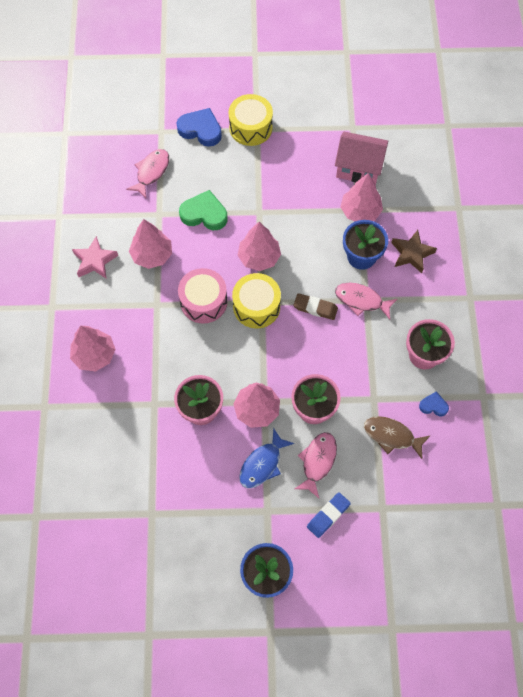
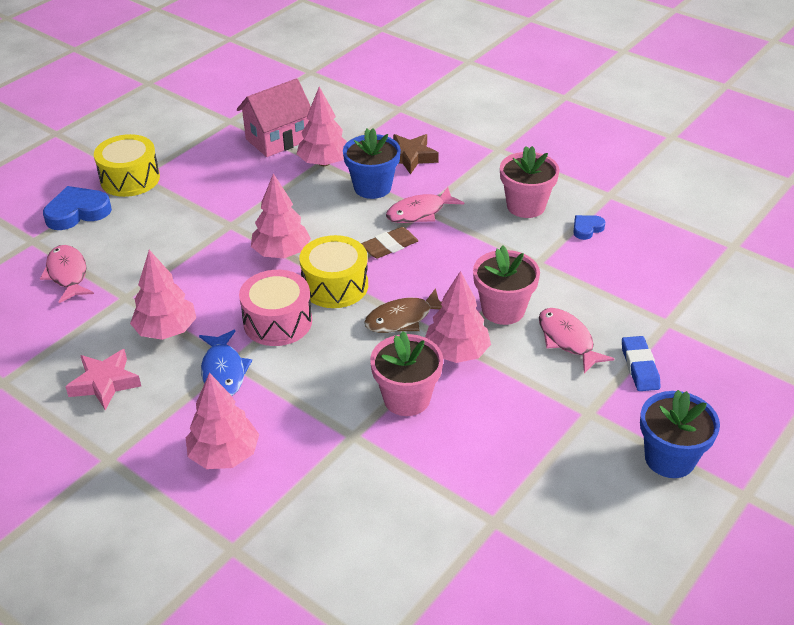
camera: 50 degrees left, 25 degrees down
(204, 214) = (176, 263): green heart -> none
(262, 464) = (527, 385): blue fish -> blue fish (223, 371)
(391, 436) = (591, 272): brown fish -> brown fish (402, 319)

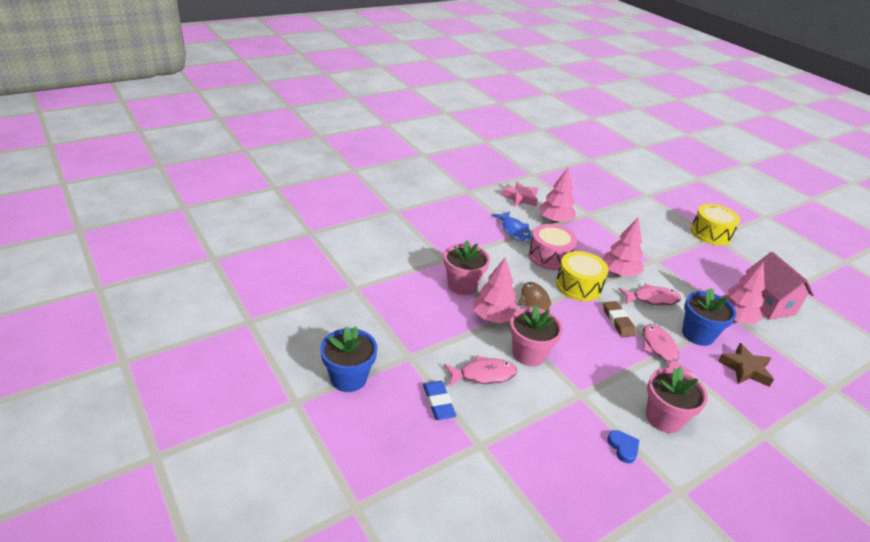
camera: 105 degrees right, 5 degrees down
(67, 274) = (613, 200): pink fish -> pink fish (652, 299)
(77, 212) = (673, 211): blue heart -> none
(223, 371) = (514, 231): blue fish -> blue fish turned 120 degrees counterclockwise
(224, 455) = (453, 219): pink tree -> none
(639, 367) = (438, 403): blue eraser -> blue eraser turned 60 degrees clockwise

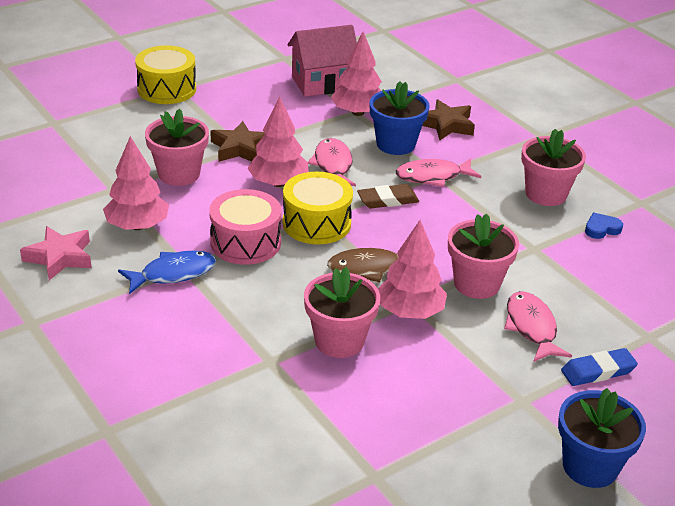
camera: 90 degrees left, 0 degrees up
(612, 235) = (179, 174): none -> pink flower pot
(653, 260) = (240, 148): none -> brown star

